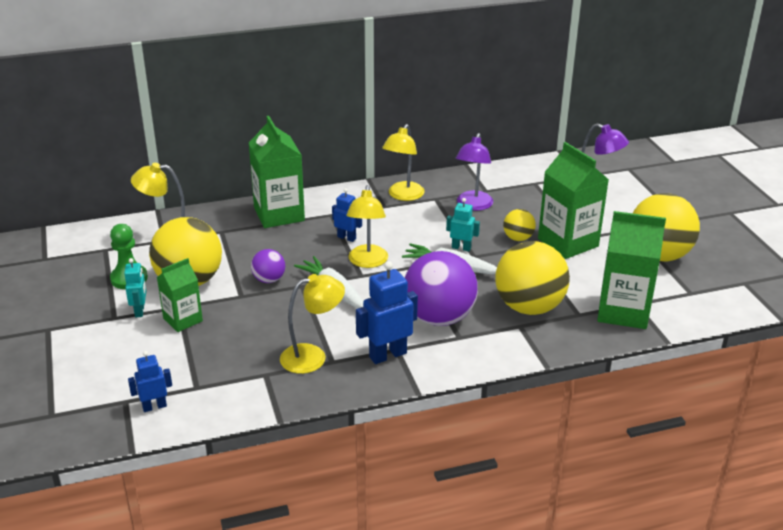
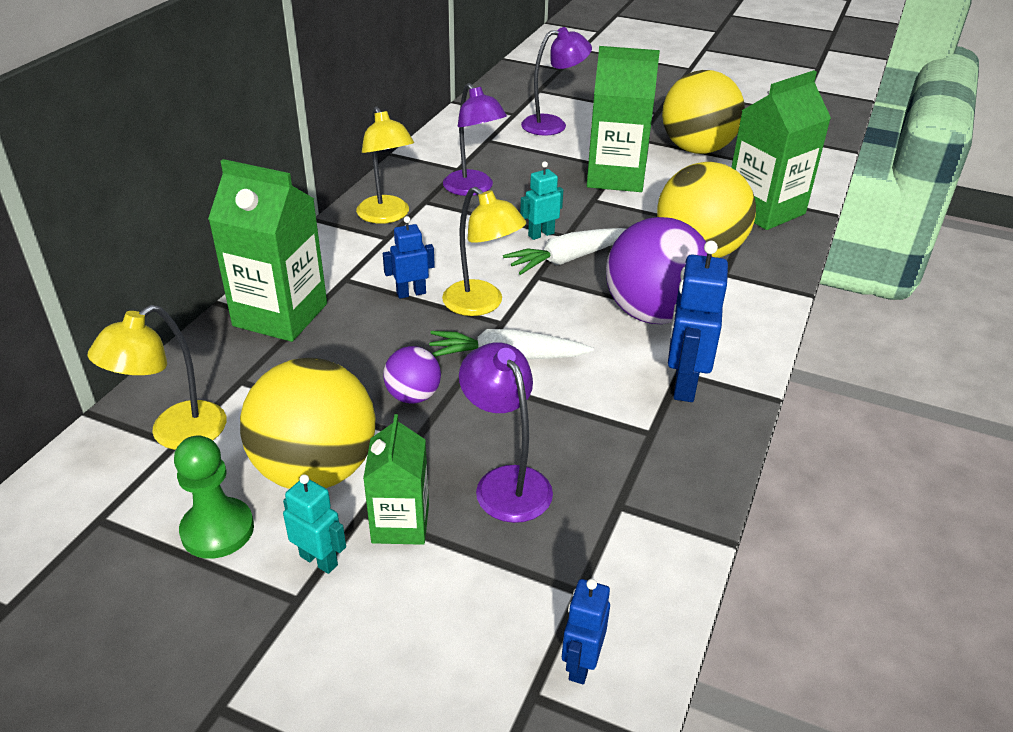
camera: 50 degrees left, 5 degrees up
(242, 334) = (506, 482): none -> purple lamp
(313, 357) = (625, 444): yellow lamp -> none
(518, 238) = (570, 196): yellow ball -> none

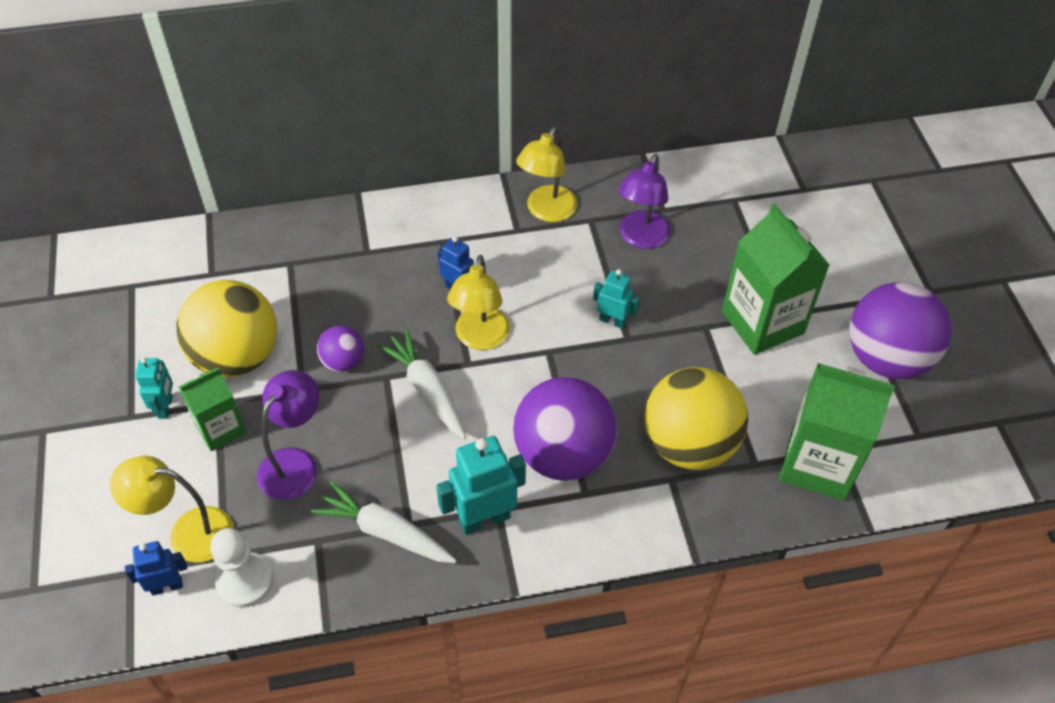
camera: 55 degrees right, 15 degrees up
(176, 434) = (219, 268): yellow lamp -> yellow lamp (188, 533)
(217, 530) = (158, 344): green pawn -> none
(280, 315) = (371, 235): green carton -> none
(553, 125) = (813, 227): purple lamp -> none
(568, 259) = (592, 358): white carrot -> white carrot (385, 532)
(627, 586) = (245, 581): none -> white pawn
(684, 384) = (484, 519): blue robot -> turquoise robot
(697, 149) = (886, 358): yellow ball -> purple ball

